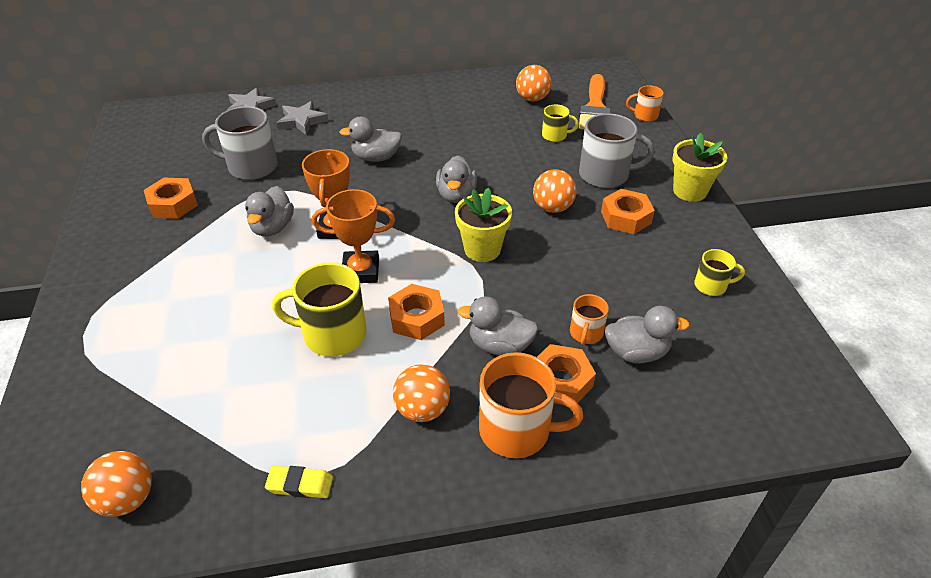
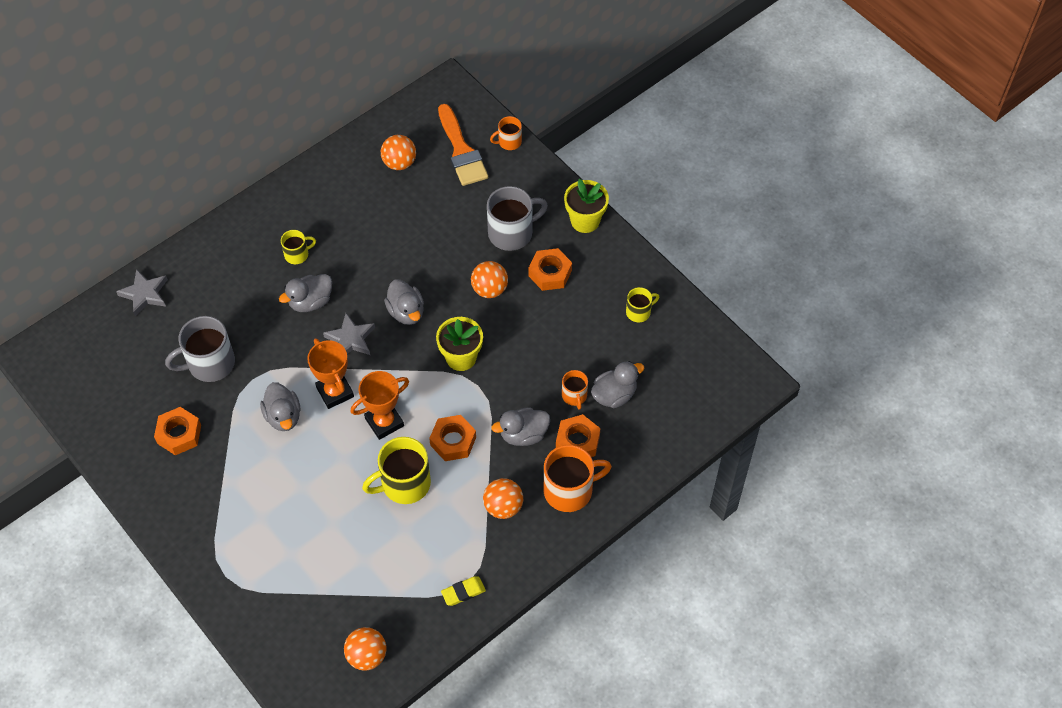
camera: 30 degrees left, 15 degrees up
(302, 121) = (209, 288): grey star -> grey star (350, 339)
(555, 135) = (446, 203): yellow mug -> yellow mug (297, 254)

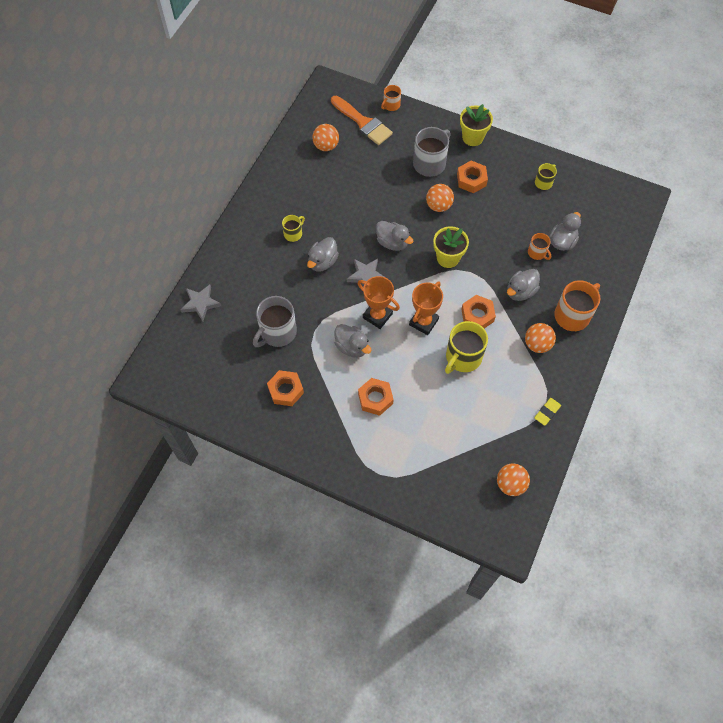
camera: 25 degrees left, 5 degrees up
(577, 441) = (558, 281): orange nut -> orange nut (375, 398)

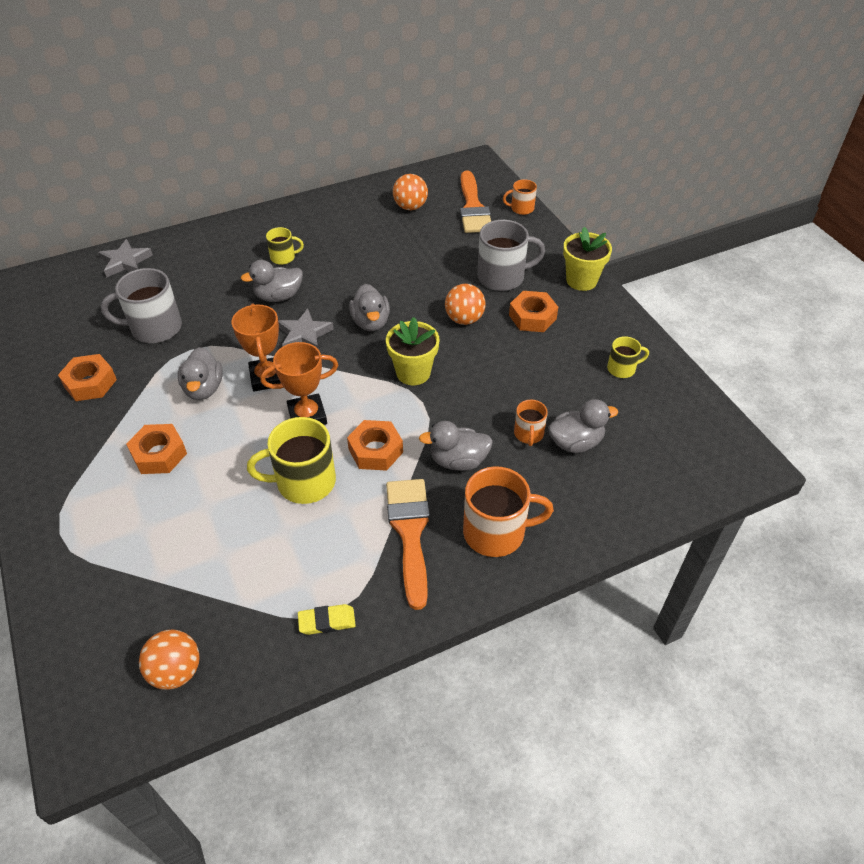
camera: 40 degrees right, 15 degrees down
(537, 344) = (410, 532): orange ball -> orange brush

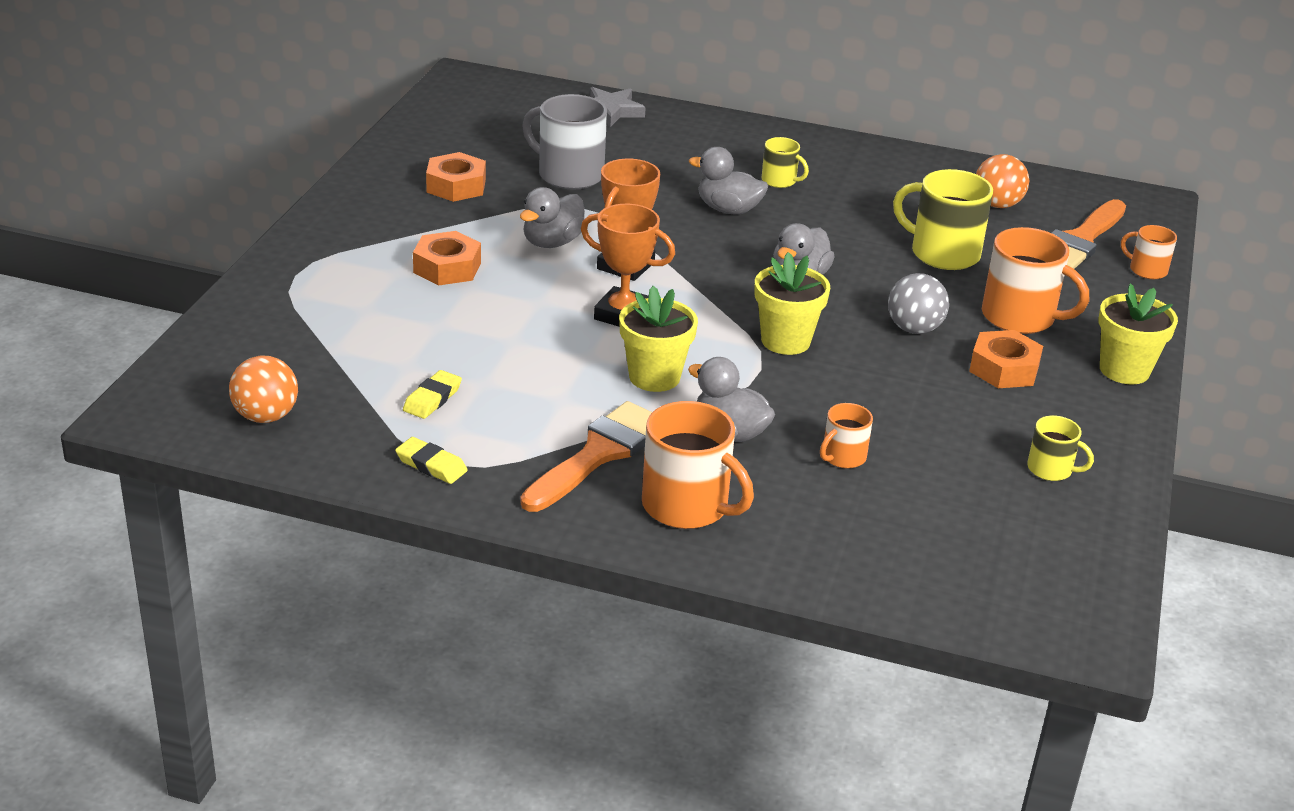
camera: 40 degrees right, 15 degrees down
(268, 568) = (432, 399): none -> yellow eraser
(304, 334) = (712, 252): grey star -> none
(304, 482) = (550, 360): yellow mug -> yellow mug (942, 253)
(375, 450) = (654, 377): orange nut -> yellow flower pot
(464, 319) = (914, 329): orange ball -> grey ball
(502, 277) = (1020, 317): grey mug -> orange mug
(575, 442) = (888, 494): grey duck -> none

